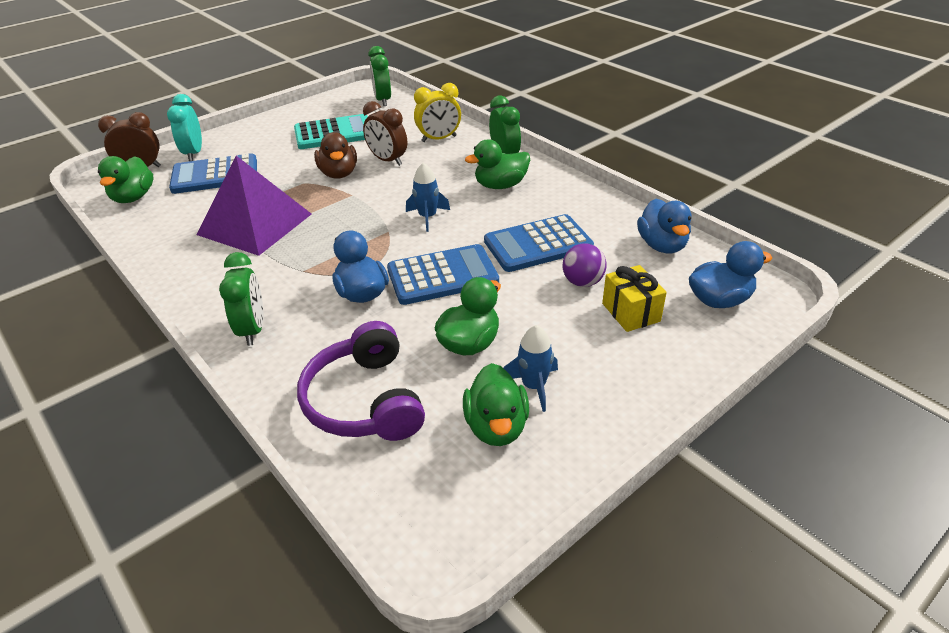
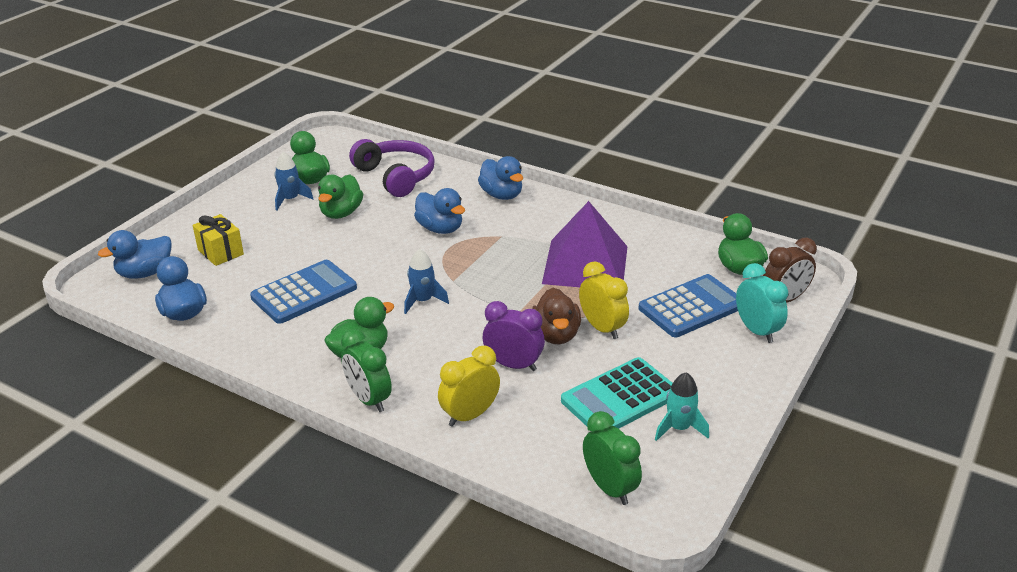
camera: 160 degrees right, 5 degrees down
(252, 329) = (501, 195): green clock -> blue duck
(299, 172) = (602, 328): none -> yellow clock
(315, 116) = (679, 428): none -> turquoise rocket
(339, 174) = (556, 335): brown duck -> brown duck turned 150 degrees counterclockwise
(387, 160) = (513, 365): brown clock -> purple clock
(442, 276) = (381, 252): blue calculator -> none
(582, 282) = (260, 267): purple ball -> none

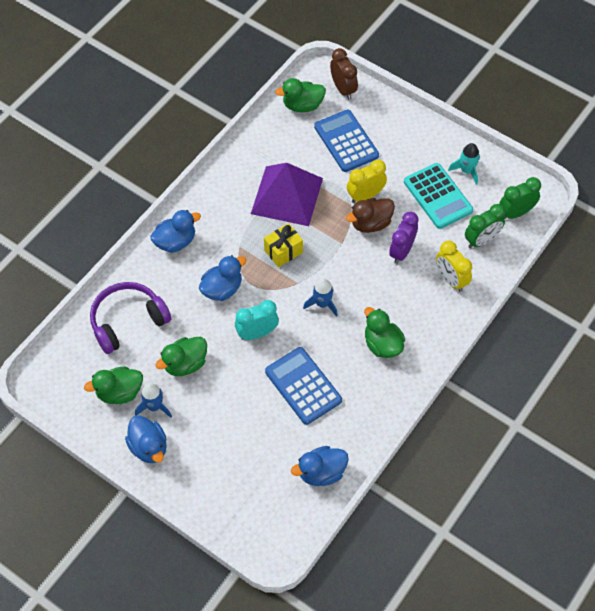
camera: 85 degrees left, 25 degrees up
(145, 273) = (260, 513): blue duck -> blue duck (149, 447)
(220, 252) = (235, 456): yellow gift -> yellow gift (283, 251)
(341, 213) = (185, 364): green duck -> green duck turned 120 degrees clockwise
(369, 399) = (432, 338): green clock -> green clock (481, 240)
(556, 335) = (370, 223): brown duck -> brown duck turned 150 degrees clockwise
(757, 331) = (375, 111): turquoise clock -> turquoise clock (257, 333)

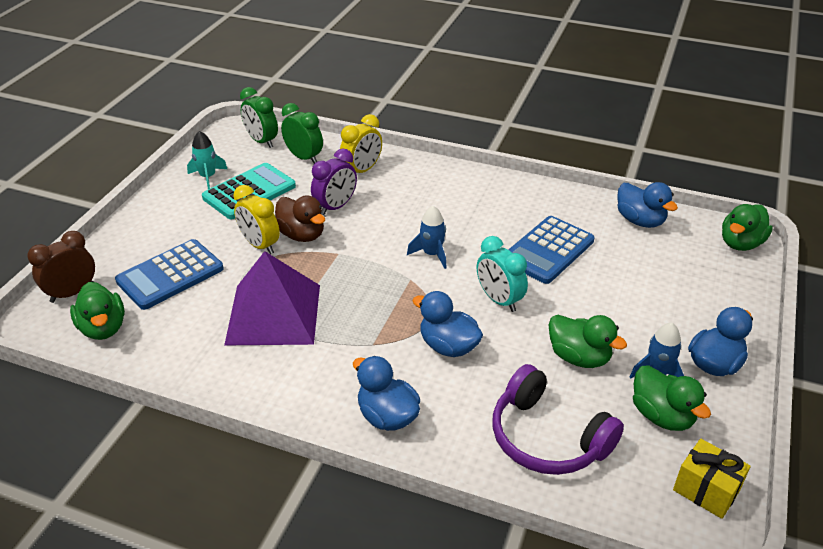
camera: 105 degrees left, 20 degrees down
(283, 251) = (367, 300): yellow gift -> yellow gift (706, 490)
(382, 344) = (464, 203): green duck -> green duck (740, 243)
(401, 251) = (335, 207): purple clock -> purple clock turned 60 degrees counterclockwise

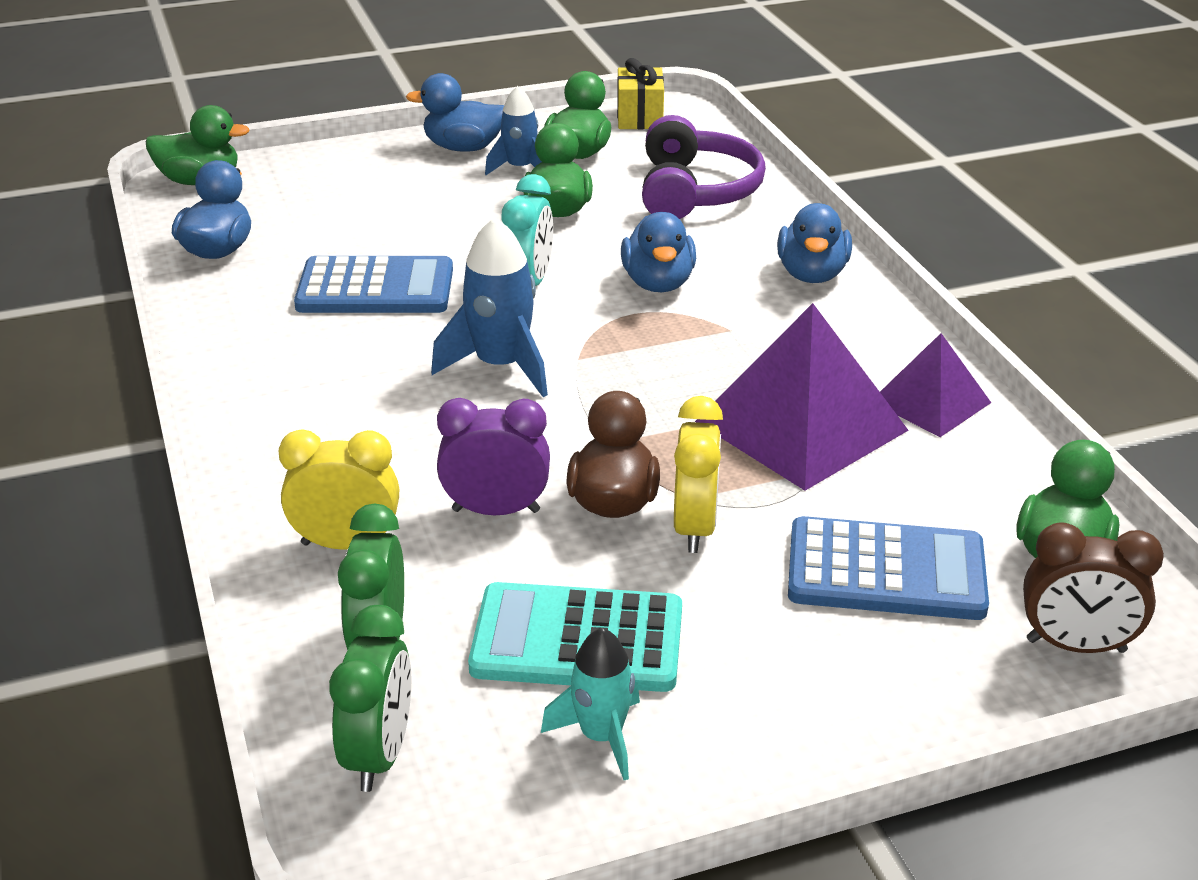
camera: 130 degrees left, 5 degrees down
(230, 369) = (930, 401): none -> purple pyramid
(432, 254) = (501, 366): blue rocket -> blue rocket, size x1.54

